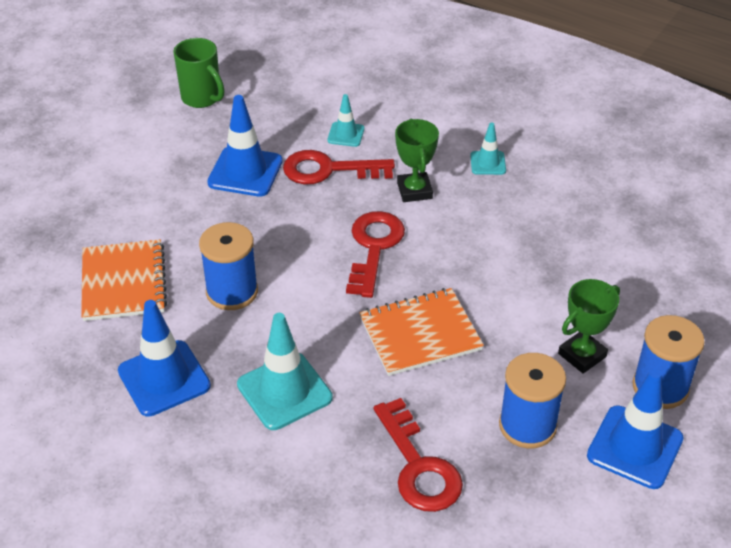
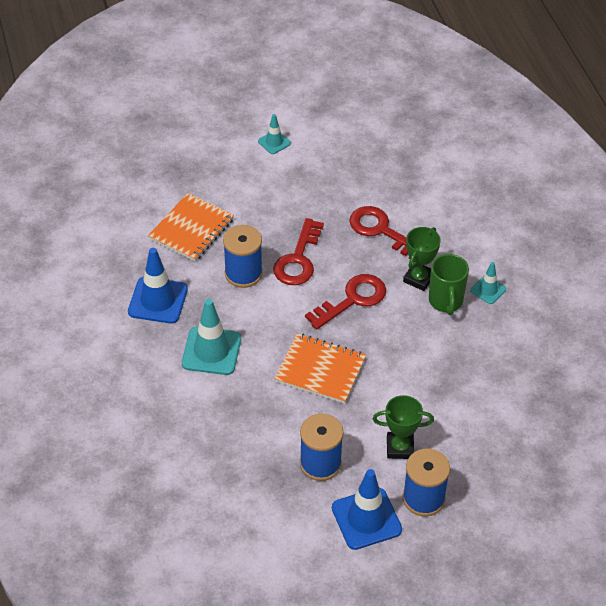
camera: 40 degrees right, 5 degrees up
(202, 98) = (356, 132): green mug -> green mug (445, 302)
(245, 172) = (329, 201): blue traffic cone -> none
(346, 134) = (418, 213): turquoise traffic cone -> turquoise traffic cone (274, 142)
(418, 466) = (237, 441): red key -> red key (298, 259)

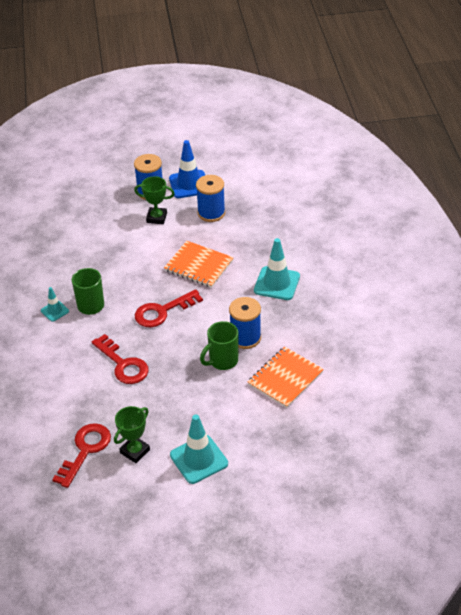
camera: 170 degrees left, 5 degrees down
(158, 300) = (316, 322): blue traffic cone -> none
(266, 243) = (222, 361): none -> green mug
(274, 142) = (199, 459): turquoise traffic cone -> turquoise traffic cone, size x1.84
(298, 259) = (198, 346): red key -> red key (85, 450)
(419, 278) = (105, 323): green trophy -> green trophy (135, 451)

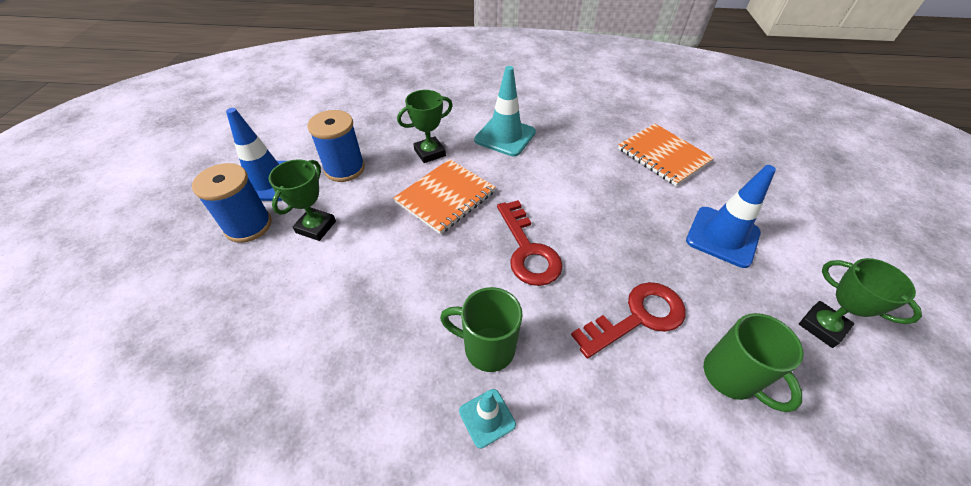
camera: 80 degrees left, 5 degrees up
(85, 450) = (843, 402): red key -> none
(199, 459) = (814, 253): turquoise traffic cone -> none
(201, 409) = (722, 236): none -> blue traffic cone
(222, 361) = (634, 202): green mug -> green mug (731, 377)
(242, 248) = (429, 153): none -> green trophy
(245, 338) = (593, 176): blue spool -> none

